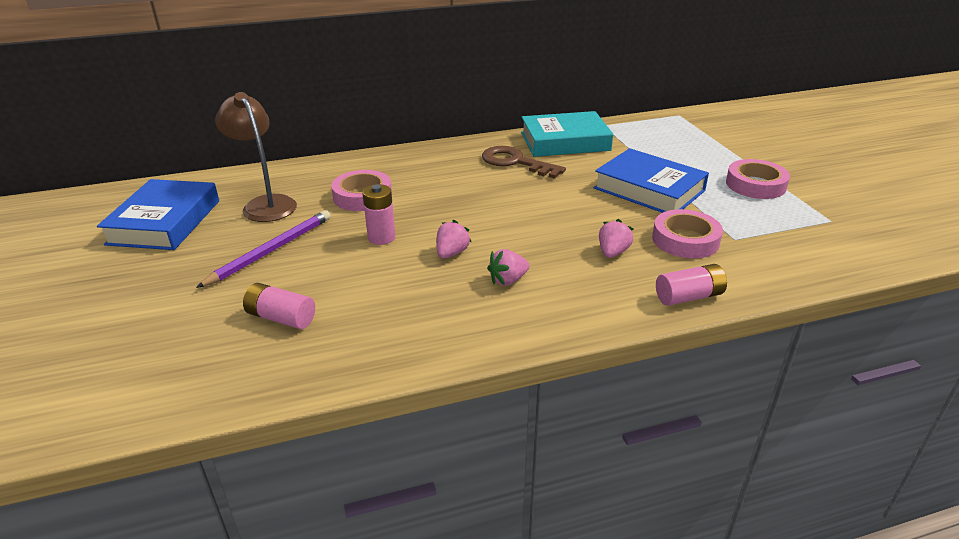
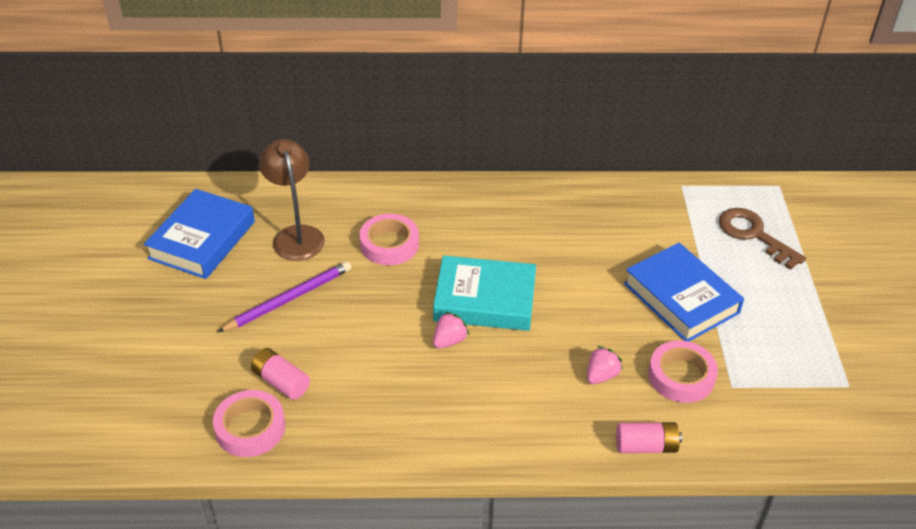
camera: 15 degrees right, 10 degrees up
(381, 238) = (391, 305): pink battery -> none
(508, 280) = (488, 386): pink strawberry -> none
(516, 162) = (559, 227): brown key -> brown key (754, 235)
(565, 141) = (626, 204): turquoise book -> turquoise book (485, 300)
(755, 185) = (800, 317): pink tape -> pink tape (250, 428)

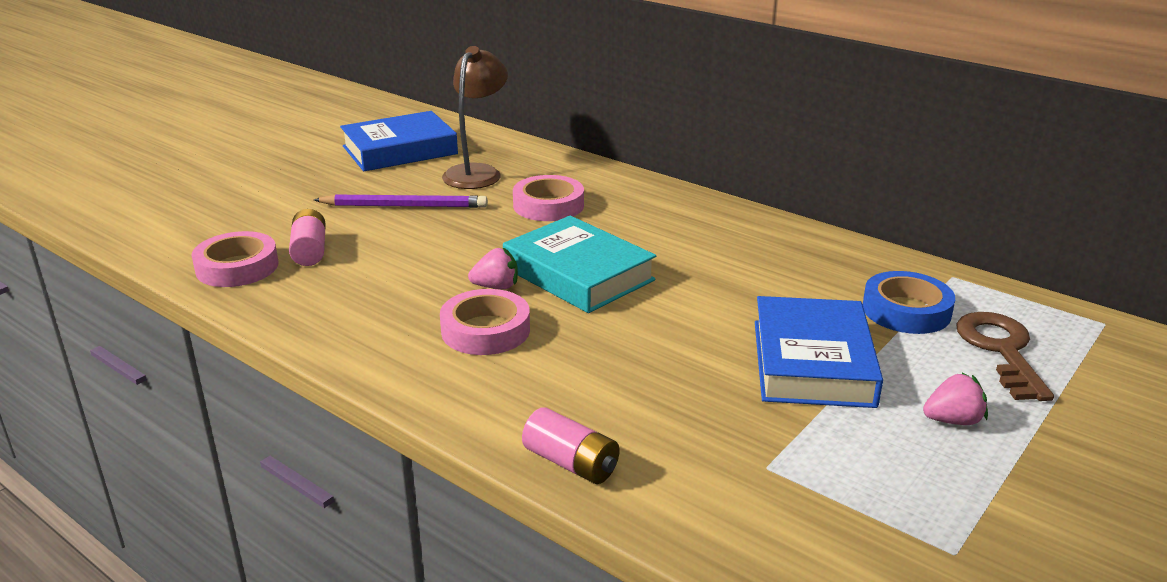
camera: 40 degrees right, 15 degrees down
(601, 375) = (612, 381): pink strawberry -> pink strawberry (953, 420)
(681, 376) = (710, 426): pink tape -> pink tape (485, 330)
(685, 228) = (906, 310): none -> blue tape

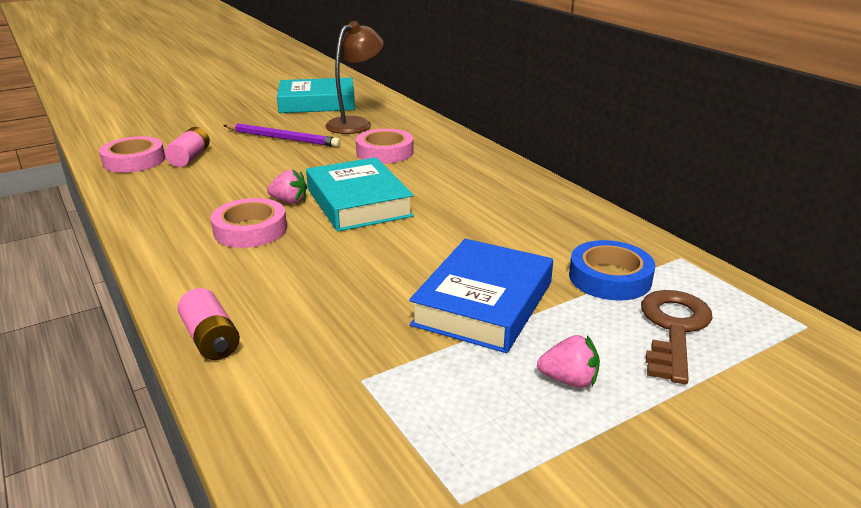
camera: 20 degrees right, 0 degrees up
(400, 150) = (317, 103): blue book -> turquoise book

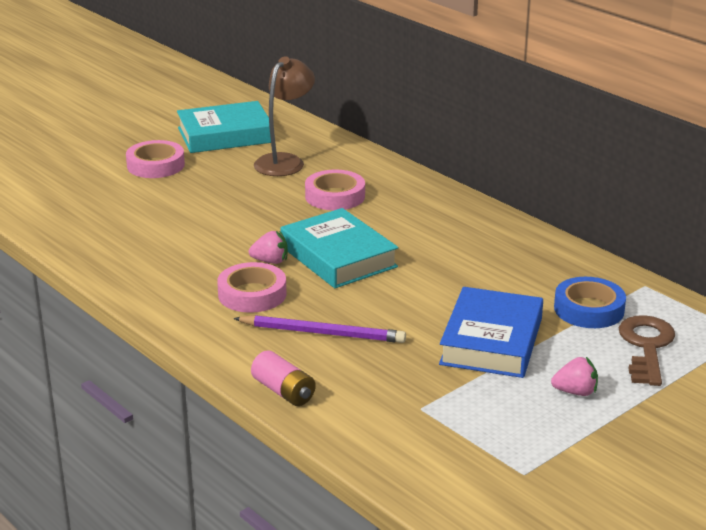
camera: 10 degrees left, 0 degrees up
(134, 161) = (76, 228): pink tape -> pink tape (155, 165)
(190, 157) = (133, 219): pink battery -> none
(283, 138) = (216, 187): purple pencil -> purple pencil (322, 333)

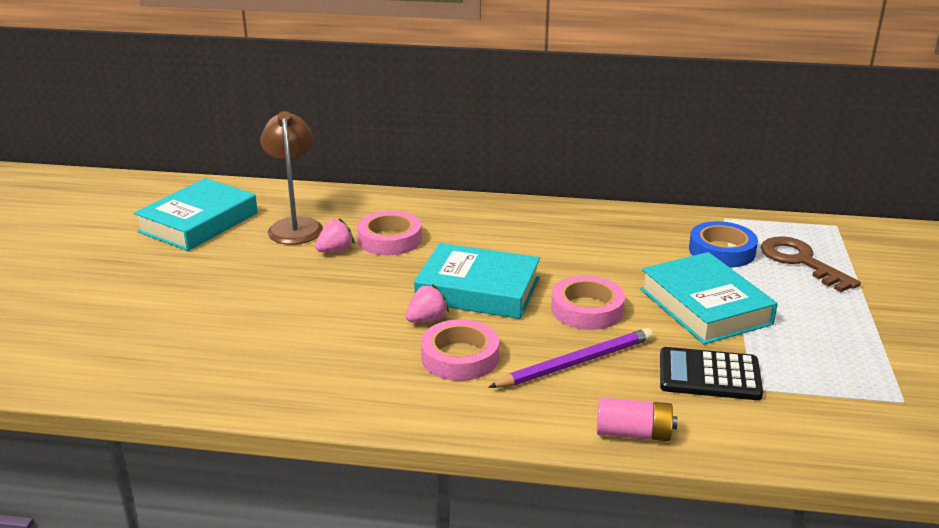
camera: 40 degrees left, 0 degrees up
(155, 165) = (168, 275): pink tape -> pink tape (587, 309)
(403, 385) = (709, 375): none -> black calculator
(491, 341) = (705, 306): blue book -> turquoise book
(575, 392) = (821, 318): pink strawberry -> pink strawberry (335, 250)

